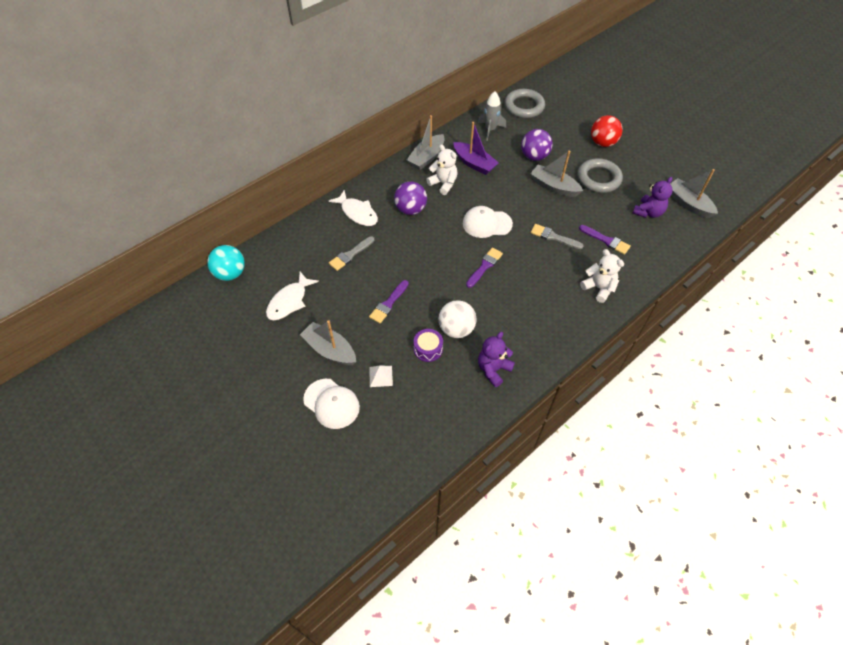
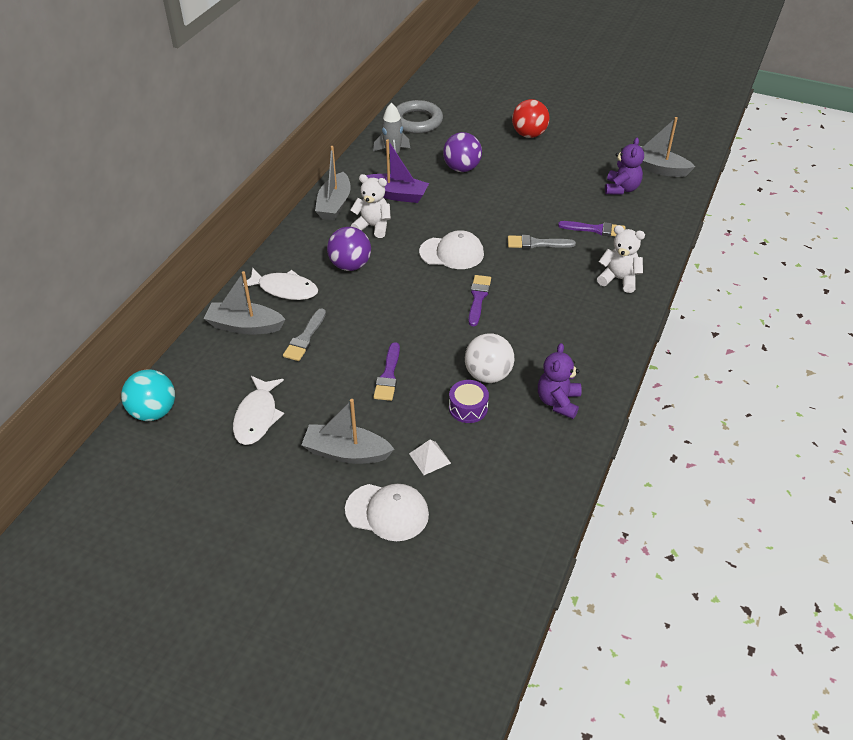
camera: 25 degrees left, 10 degrees down
(487, 224) = (452, 253): white cap -> white cap turned 150 degrees counterclockwise
(554, 186) = (503, 193): grey boat -> grey boat (245, 326)
(598, 179) = (547, 171): grey ring -> none

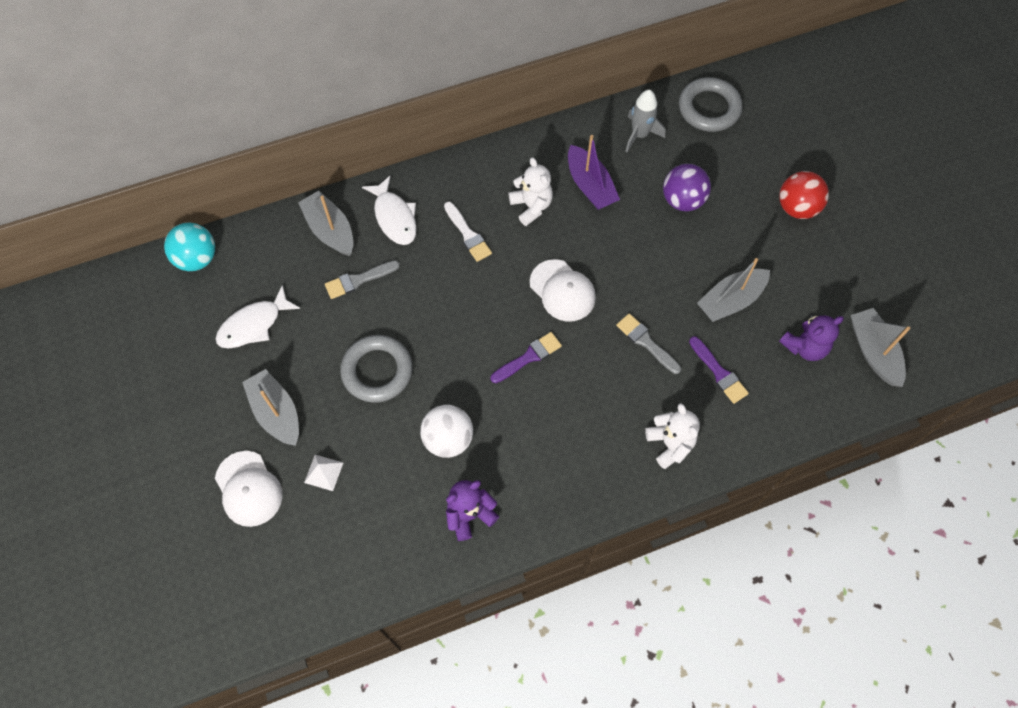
camera: 45 degrees right, 20 degrees up
(334, 204) = (527, 155): grey boat -> grey boat (731, 300)
(350, 265) = (468, 234): purple ball -> white brush
(388, 375) = (377, 371): purple brush -> grey ring
(468, 408) = (399, 455): purple drum -> none

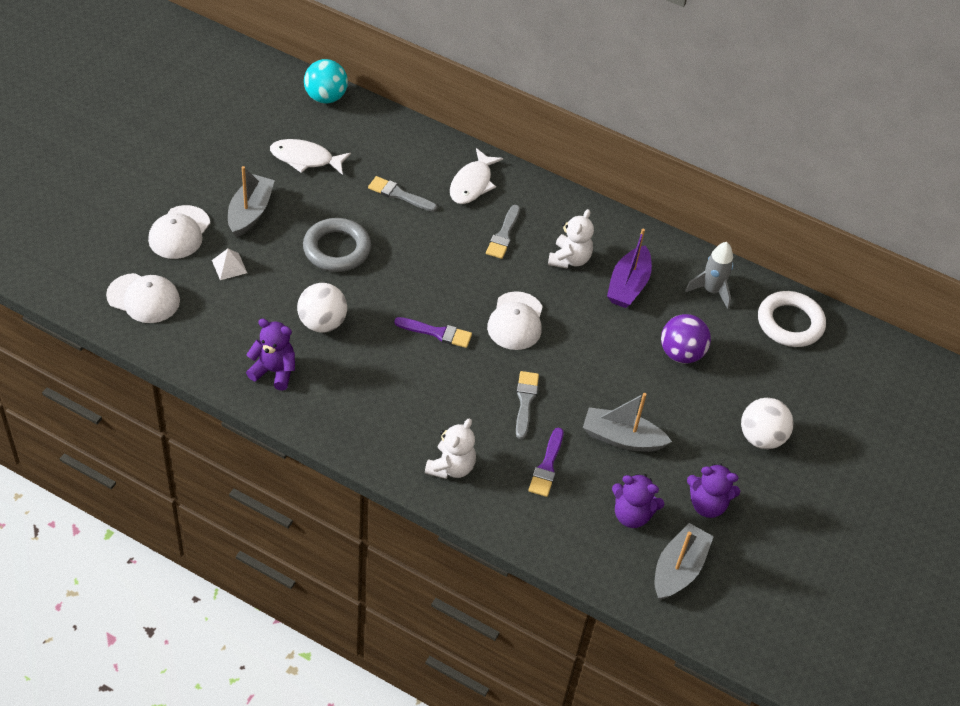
camera: 45 degrees right, 15 degrees down
(300, 571) = (143, 298): none -> white cap
(330, 230) = (423, 154): grey boat -> none
(468, 234) = (503, 235): white brush -> grey brush
(709, 108) = (790, 323): grey ring -> white ring
(797, 207) = (761, 438): red ball -> white ball
(830, 289) = (707, 505): none -> purple teddy bear

